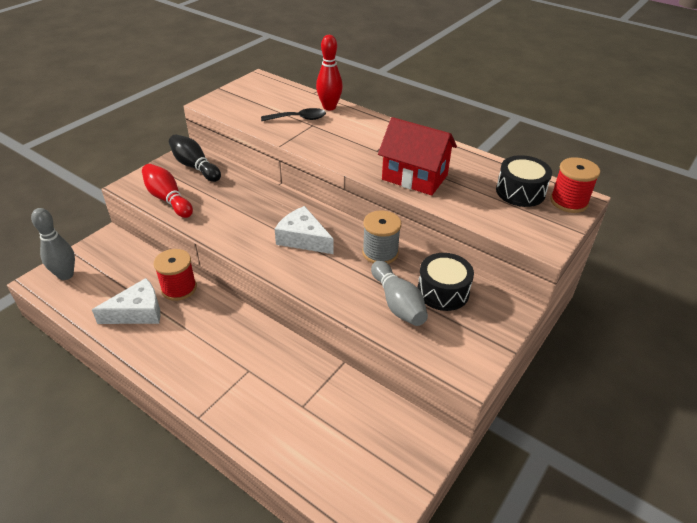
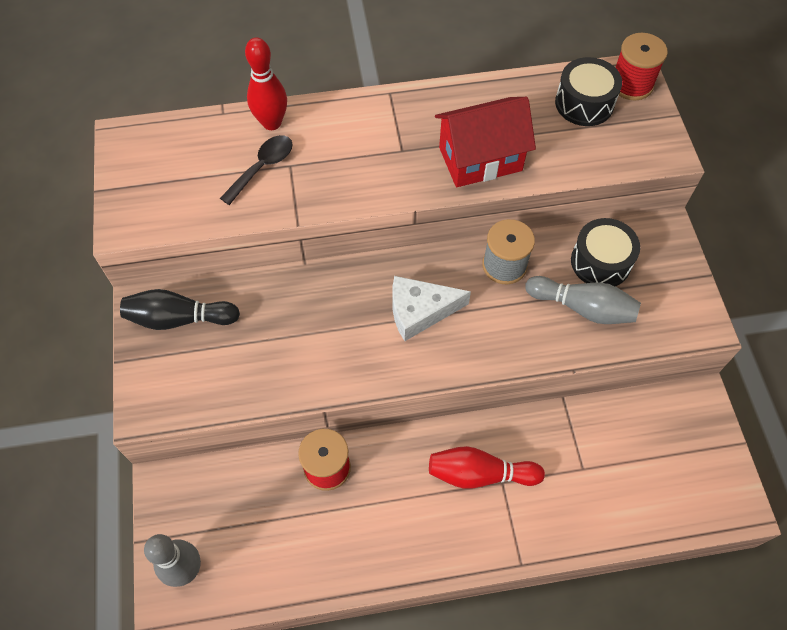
camera: 45 degrees left, 20 degrees up
(138, 312) = (325, 530): white cheese -> none
(168, 199) = (216, 387): red bowling pin -> red bowling pin (480, 474)

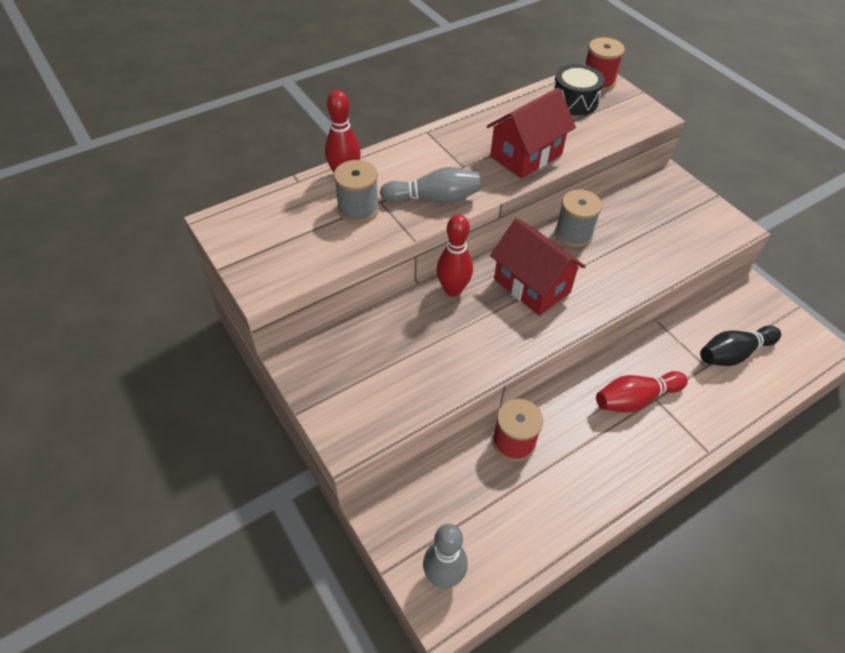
camera: 25 degrees left, 10 degrees down
(179, 318) = (335, 358): black bowling pin -> black bowling pin (733, 354)
(263, 167) = (358, 209): black spoon -> grey spool
(335, 285) = (453, 290): none -> red bowling pin
(420, 311) = (532, 285): white cheese -> red house
(582, 308) = (648, 243): grey bowling pin -> grey bowling pin (434, 199)
(600, 262) = (639, 210): black drum -> none

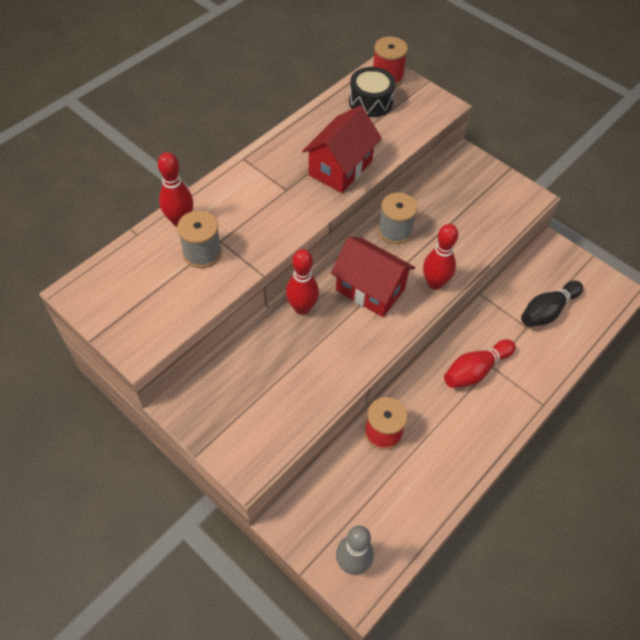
camera: 15 degrees left, 5 degrees up
(434, 199) = (269, 229): grey bowling pin -> none
(606, 293) = (434, 283): none -> red bowling pin

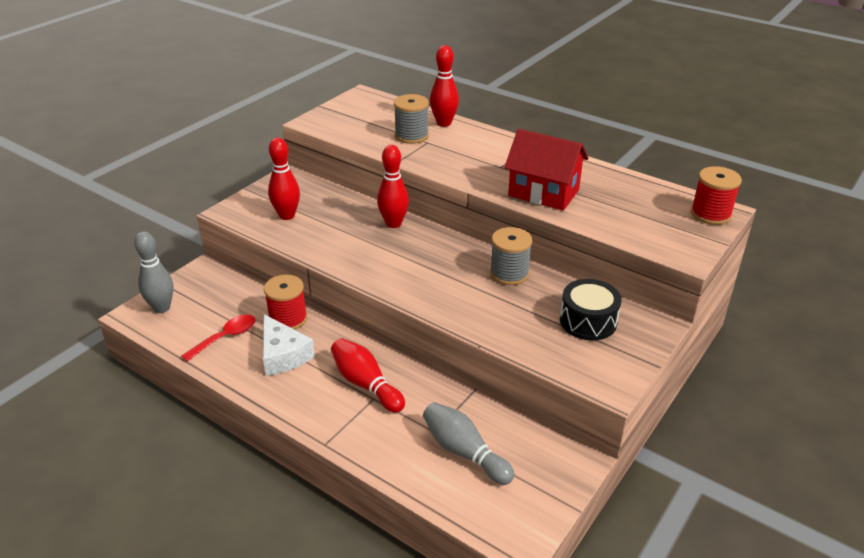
camera: 85 degrees right, 20 degrees down
(370, 102) = (658, 205): black drum -> black drum (588, 321)
(370, 289) = (424, 261): red house -> none
(407, 490) = (226, 337): none -> red spoon
(434, 283) = (443, 304): red bowling pin -> red bowling pin (287, 215)
(435, 436) = (283, 355): none -> white cheese
(547, 311) = (464, 452): black bowling pin -> grey bowling pin

